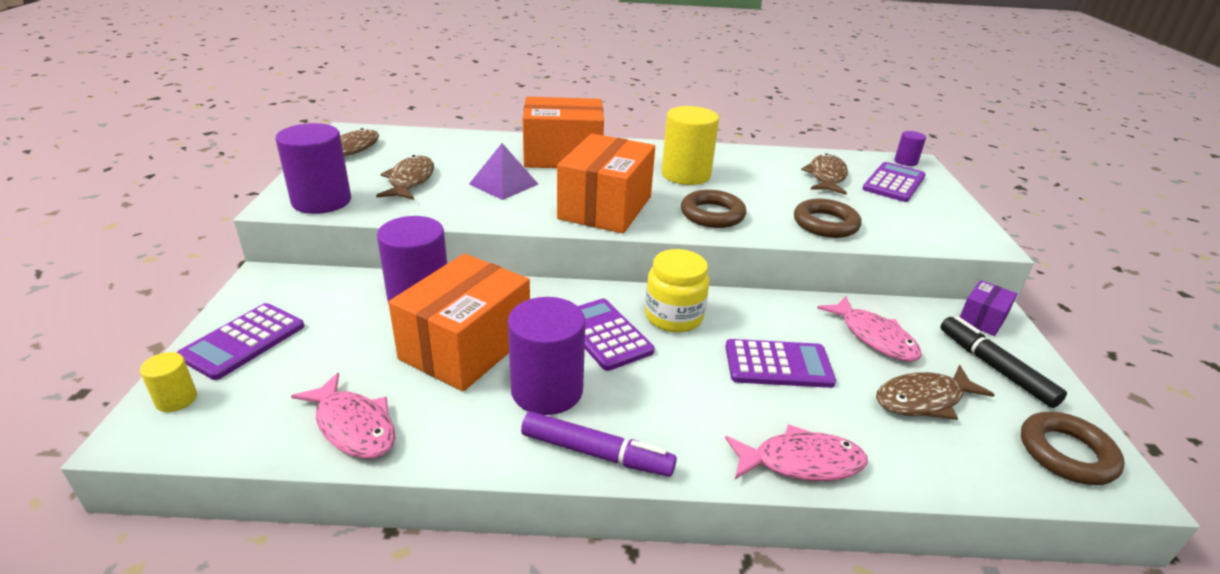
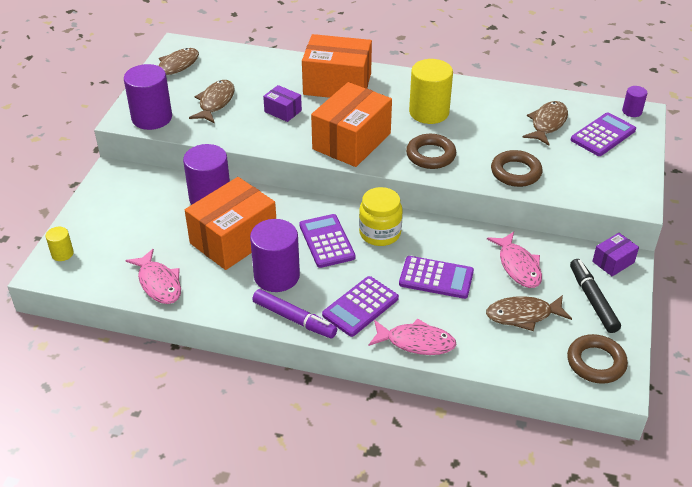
camera: 15 degrees right, 10 degrees up
(243, 341) = (99, 219): purple calculator -> purple calculator (360, 307)
(503, 184) = (283, 111): purple pyramid -> purple box

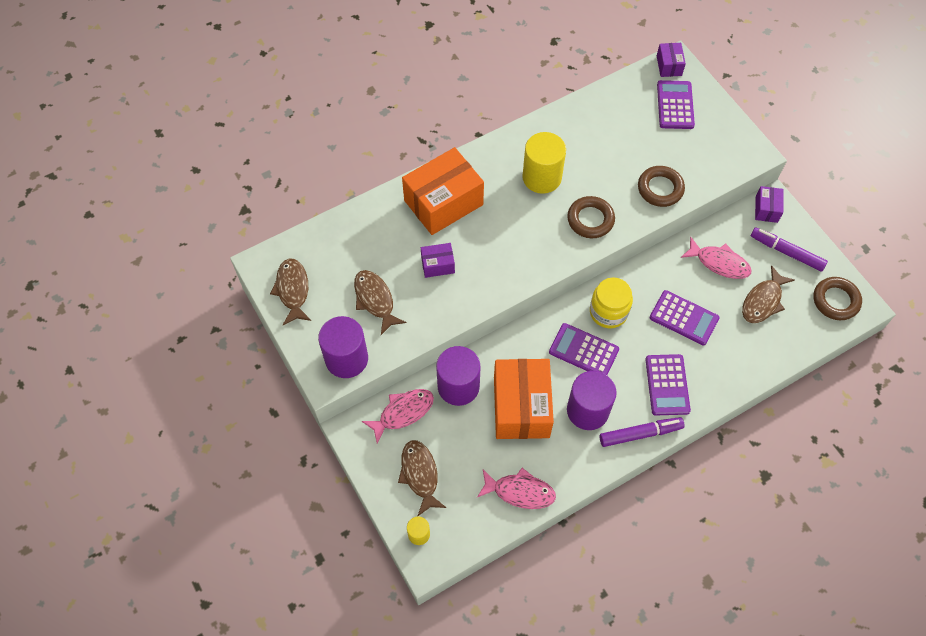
camera: 45 degrees left, 20 degrees up
(351, 141) = (523, 252): orange box -> none
(416, 342) = (729, 381): pink fish -> pink fish (403, 412)
(436, 278) = (684, 318): purple calculator -> purple calculator turned 60 degrees clockwise
(547, 123) = (630, 123): brown fish -> brown fish (420, 475)
(592, 300) = (786, 252): black marker -> purple marker
(632, 111) = (669, 65): purple cylinder -> purple box

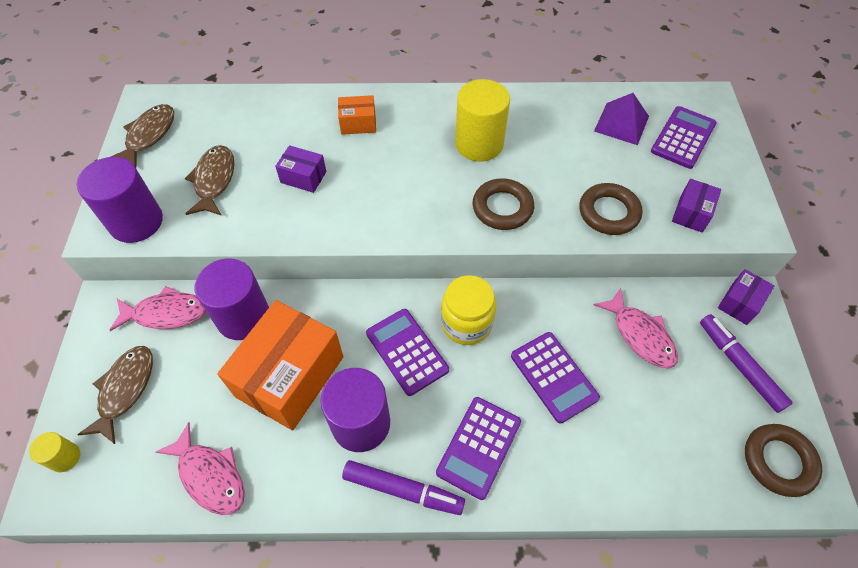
camera: 30 degrees right, 5 degrees down
(443, 202) = (358, 123): orange box -> orange box, size x0.47
(628, 113) = (621, 123): none -> purple pyramid
(669, 65) = (700, 98): purple box -> purple box (691, 213)
(763, 301) = (672, 409): brown fish -> none

